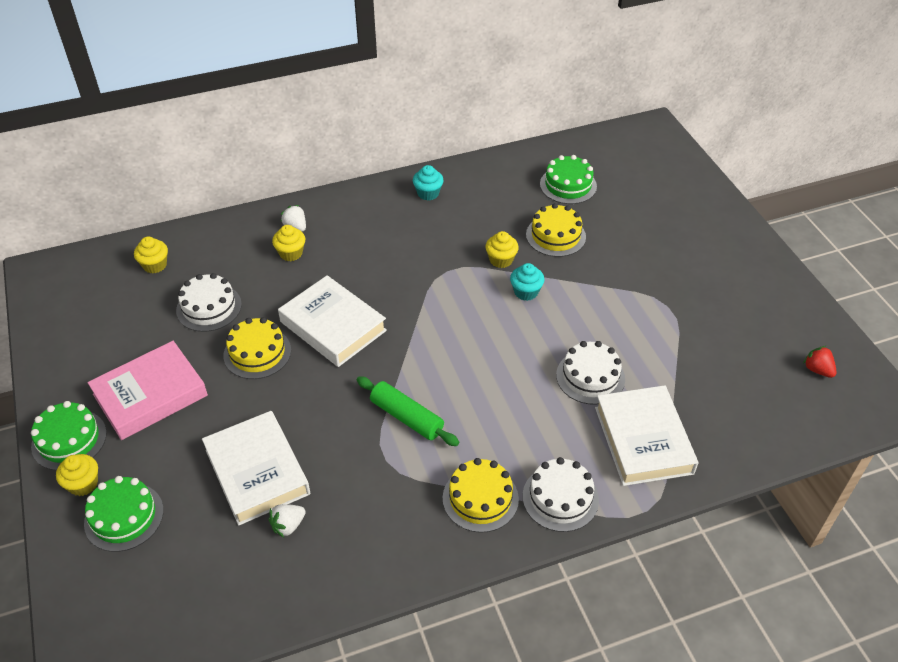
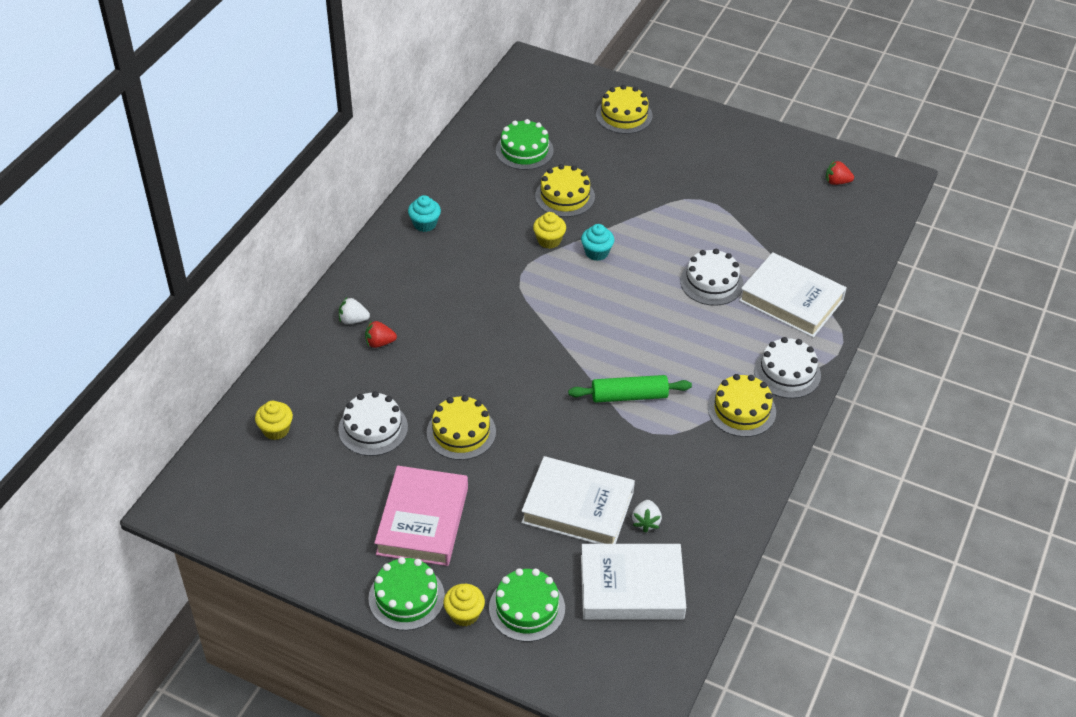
camera: 45 degrees left, 0 degrees up
(291, 253) = (379, 343): yellow cupcake -> red strawberry
(333, 326) = (491, 373): white book -> white book (631, 587)
(683, 204) = (624, 115): none -> yellow cake

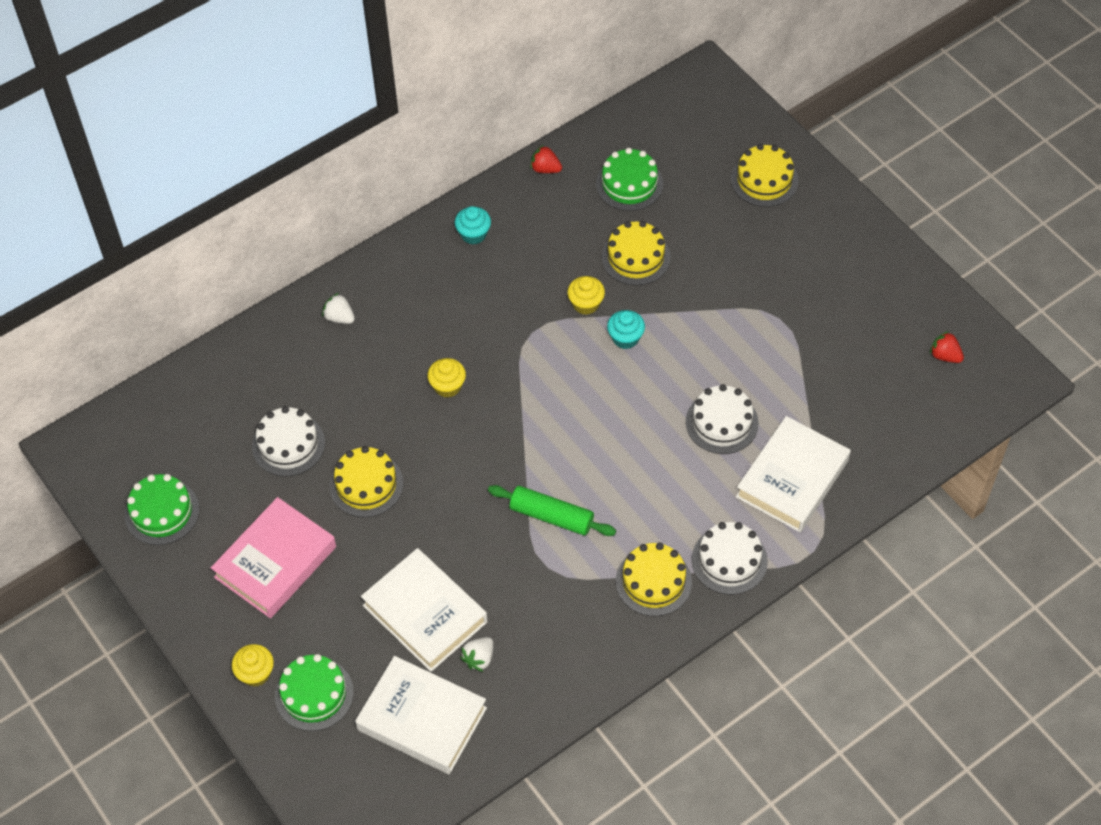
camera: 30 degrees right, 10 degrees up
(276, 430) = (201, 407): yellow cupcake -> yellow cupcake (447, 386)
(379, 343) = (349, 353): red strawberry -> red strawberry (545, 169)
(406, 597) = (215, 632): green cake -> green cake (162, 512)
(791, 300) = (792, 479): white book -> white book turned 60 degrees clockwise

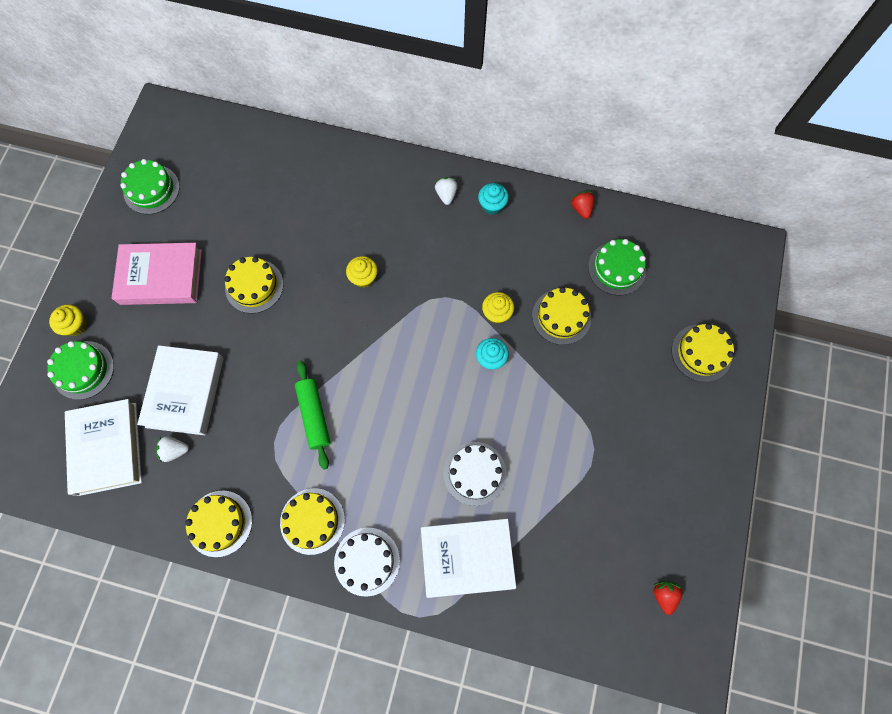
camera: 50 degrees right, 15 degrees up
(288, 444) = (249, 220): white cake -> none
(339, 317) = (364, 178): white strawberry -> white strawberry (446, 195)
(588, 662) = (219, 523): none -> yellow cake

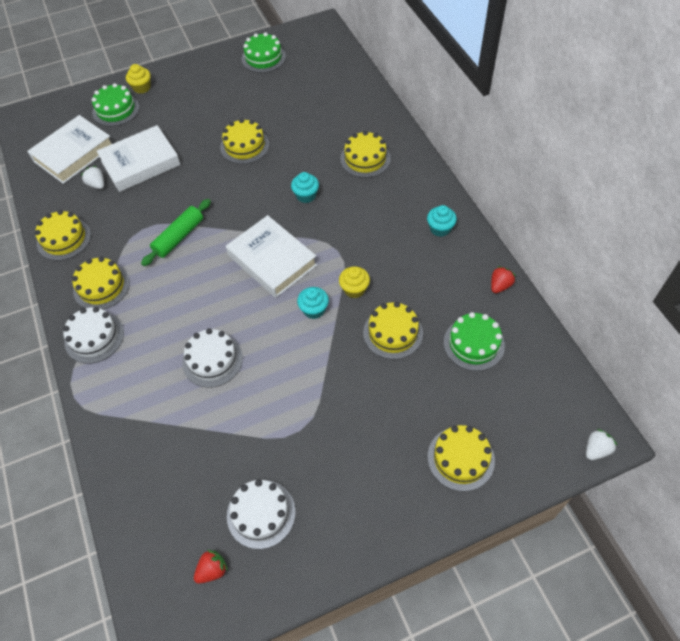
camera: 55 degrees right, 15 degrees down
(161, 277) = (208, 101): pink book -> none
(363, 278) = (306, 195): yellow cupcake -> turquoise cupcake
(366, 201) = (365, 159): none -> yellow cake
(446, 195) = (419, 197): white strawberry -> white strawberry (596, 449)
(467, 557) = (141, 398): white book -> white book (272, 260)
(643, 527) = (261, 513): none -> white cake

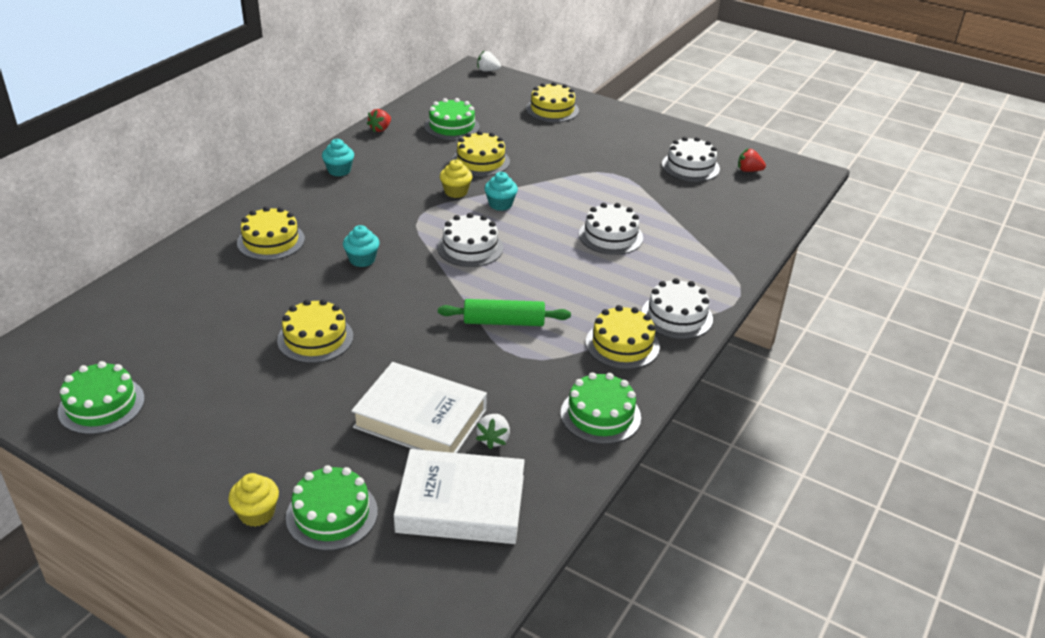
camera: 130 degrees left, 20 degrees down
(64, 239) = (600, 415): yellow cake -> green cake
(272, 260) = (470, 247): white book -> white cake
(500, 285) = (380, 129): red strawberry -> red strawberry turned 60 degrees counterclockwise

